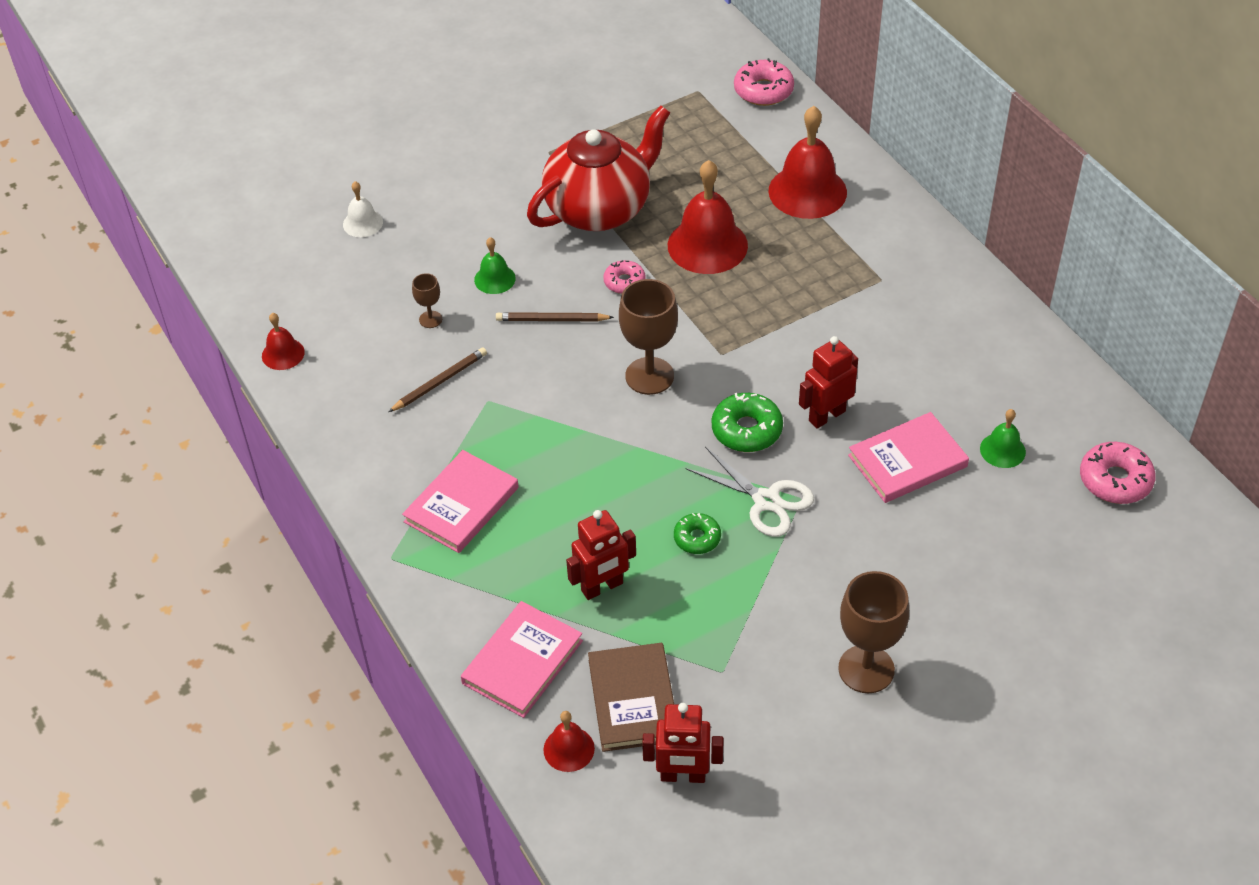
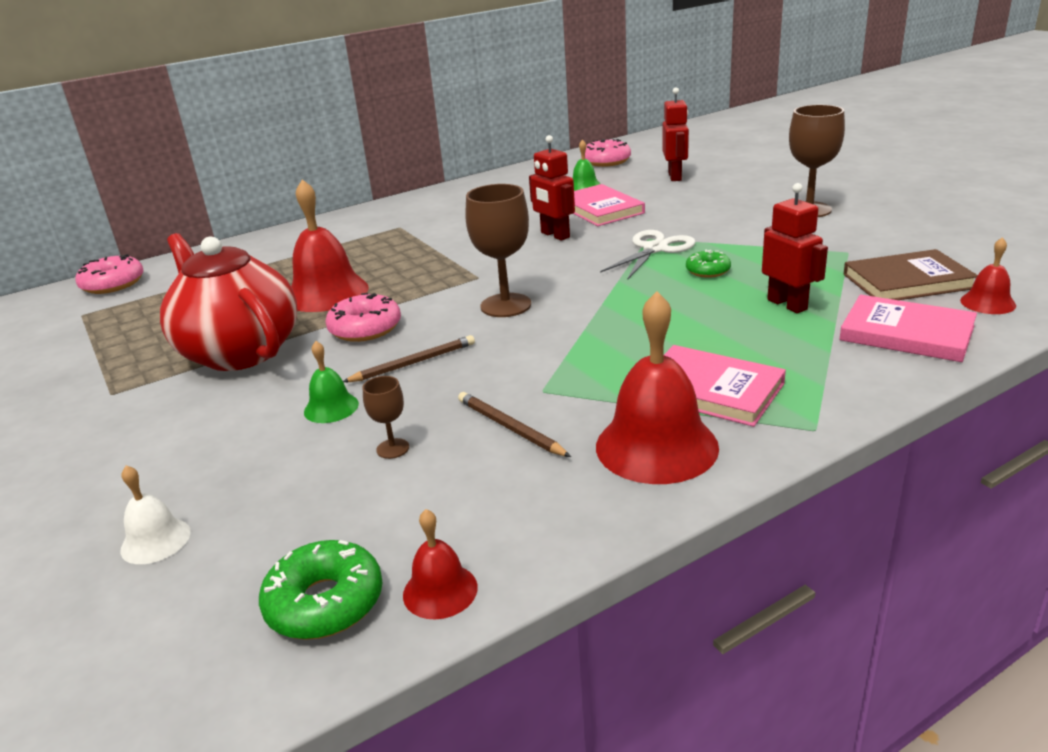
camera: 90 degrees left, 20 degrees down
(552, 319) = (413, 363): brown pencil -> brown pencil turned 120 degrees counterclockwise
(624, 282) = (365, 328): pink donut -> pink donut, size x1.58
(683, 776) = (967, 257): red robot -> red robot (675, 176)
(746, 430) = (574, 261): green donut -> green donut (325, 603)
(807, 191) = (274, 257): red bell -> red bell (656, 446)

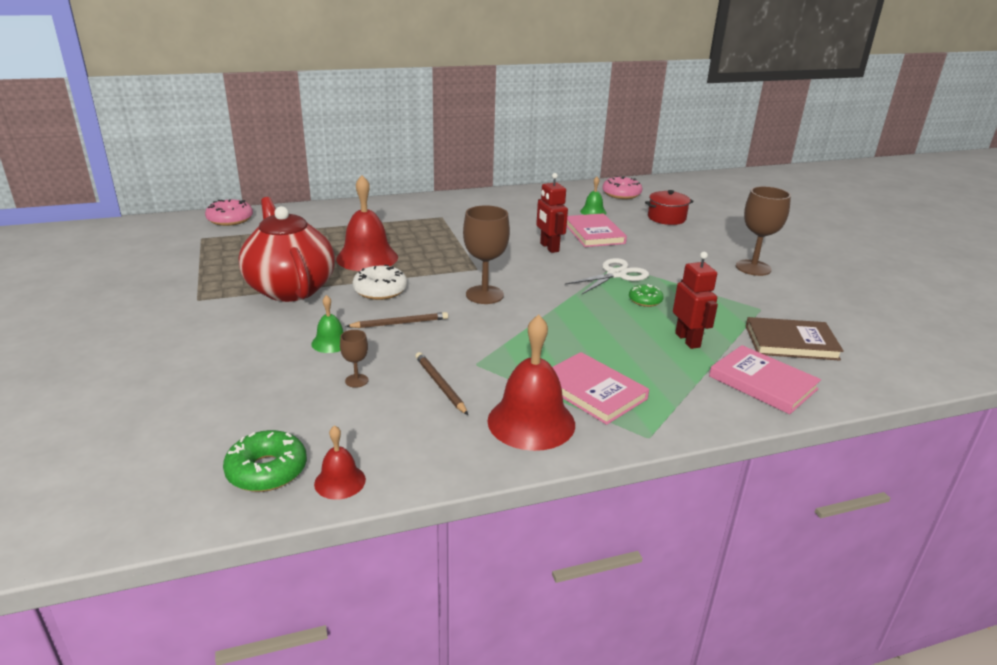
camera: 10 degrees right, 0 degrees up
(155, 540) = (184, 405): white bell -> none
(365, 328) = (380, 290): pink donut -> white donut
(675, 176) = (666, 218): red robot -> red pot
(987, 303) = (842, 373): red bell -> none

